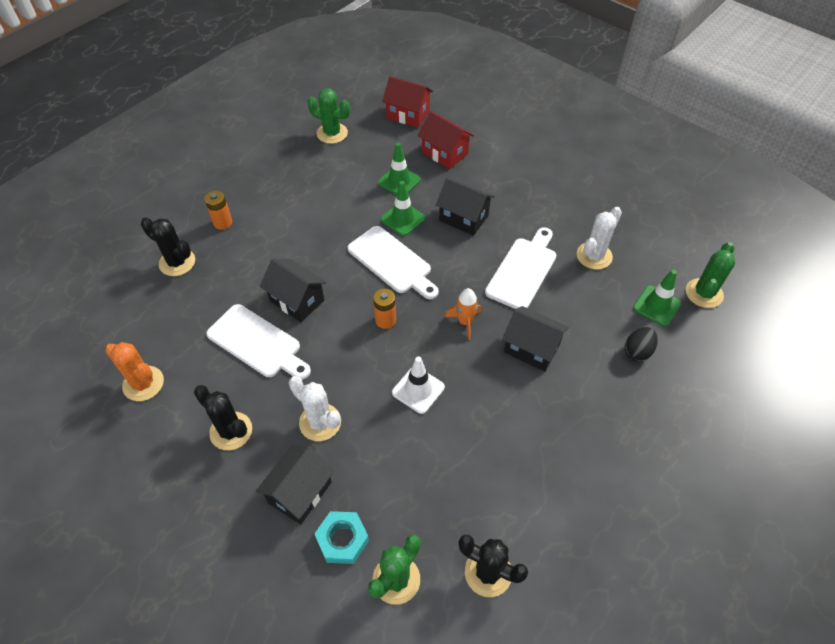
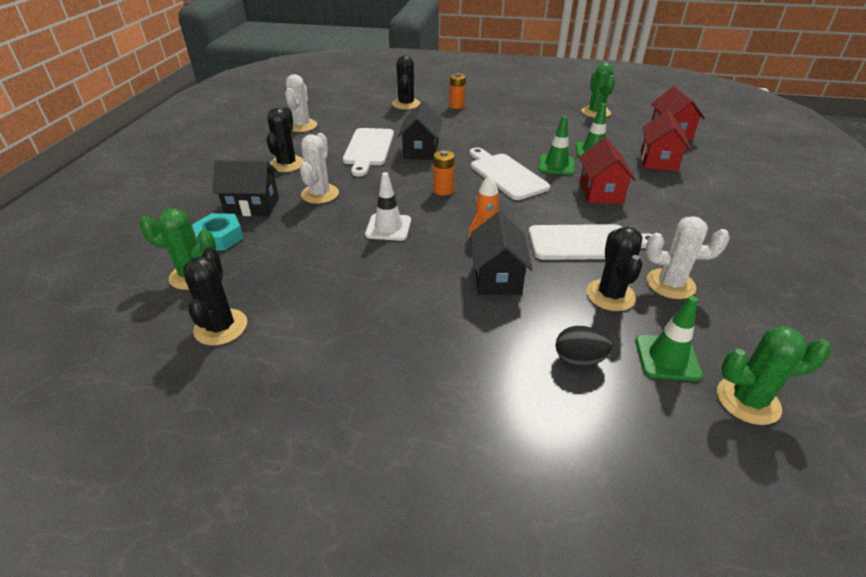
camera: 60 degrees right, 15 degrees down
(143, 383) = (302, 126): orange cactus -> white cactus
(392, 262) = (505, 175): white cutting board -> white cutting board turned 135 degrees clockwise
(463, 218) = (600, 192): black house -> red house
(587, 295) = (610, 295): none -> black cactus

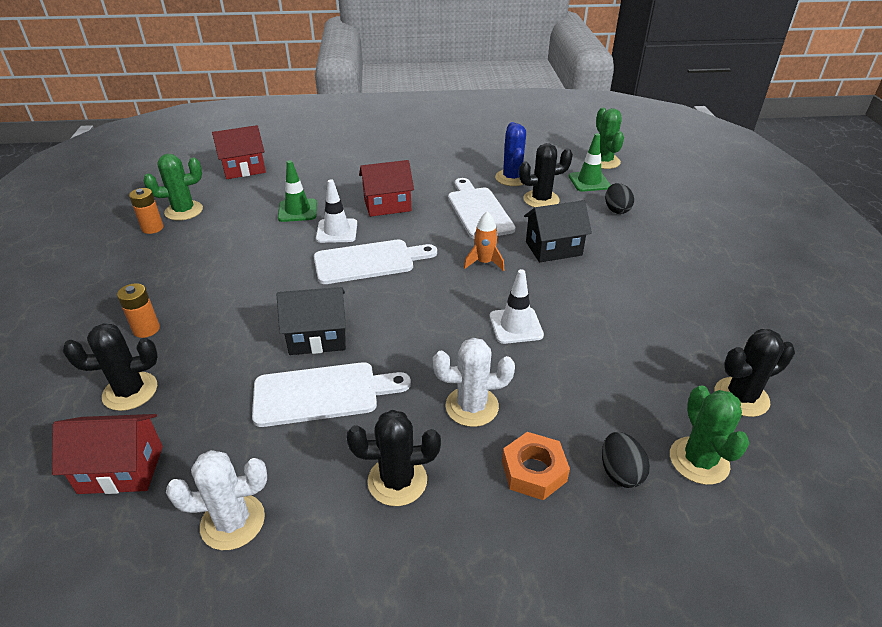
camera: 105 degrees left, 0 degrees up
(220, 237) = (620, 472): turquoise nut -> black egg
(252, 206) = (534, 471): black house -> orange nut
(443, 190) = (420, 300): orange battery -> orange battery (152, 228)
(505, 175) = (369, 261): white cutting board -> white cutting board turned 150 degrees counterclockwise
(556, 165) = (337, 231): green traffic cone -> white traffic cone
(658, 161) = (313, 177): red house -> red house (121, 469)
(670, 284) = (512, 178): white cactus -> blue cactus

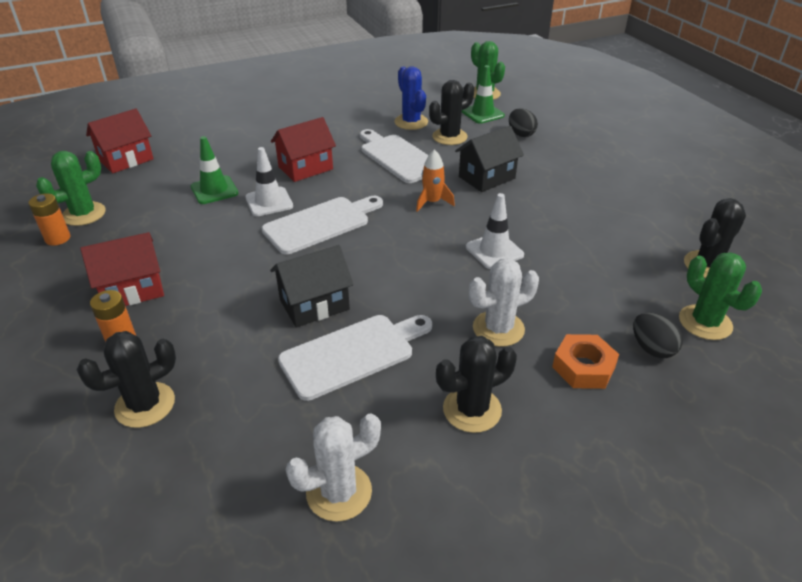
camera: 20 degrees left, 0 degrees up
(121, 469) = (187, 481): red house -> red house (132, 290)

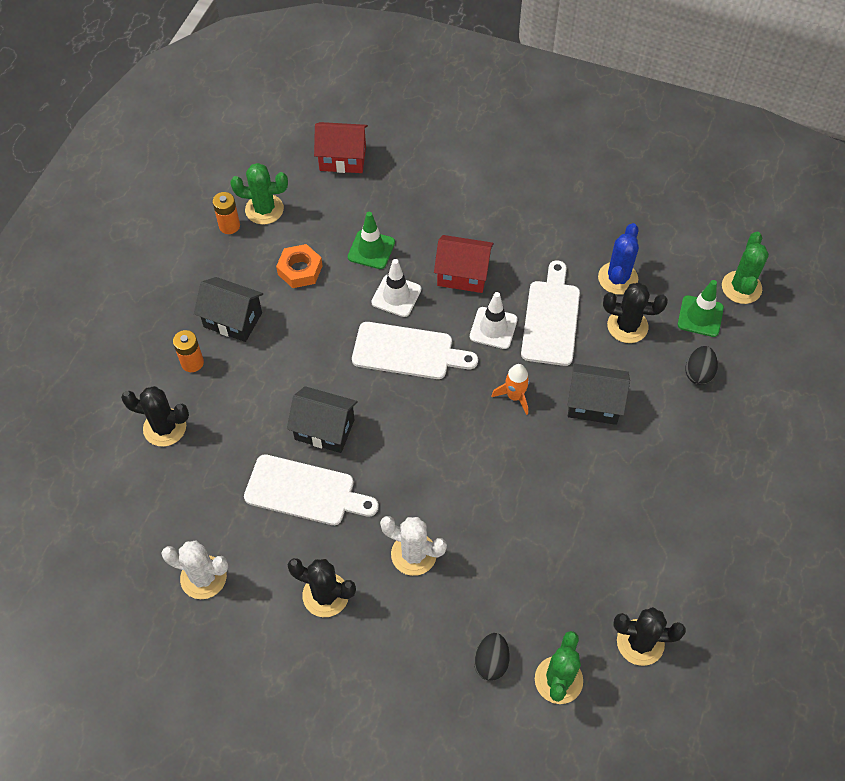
camera: 45 degrees right, 20 degrees up
(132, 290) = (233, 320): red house -> black house
(494, 251) = (498, 486): white traffic cone -> white traffic cone (493, 328)
(583, 367) = (427, 631): orange nut -> orange nut (300, 270)

